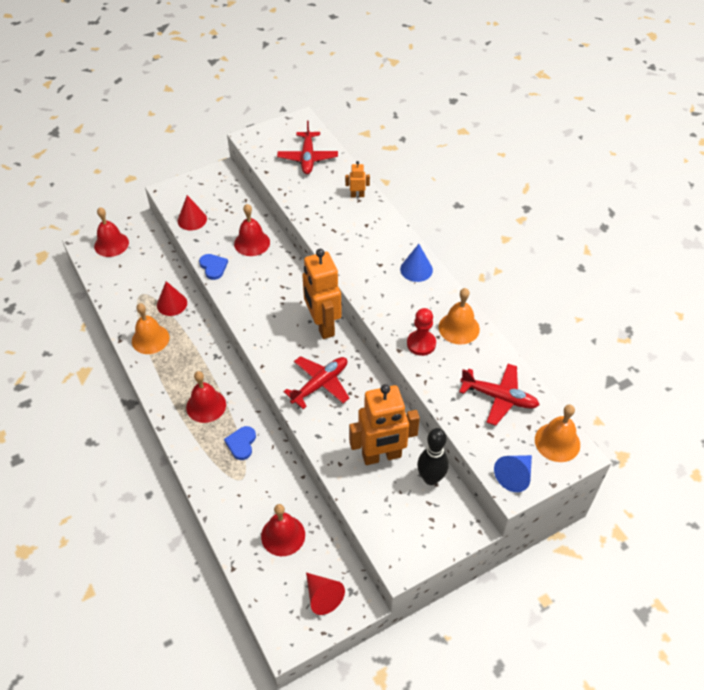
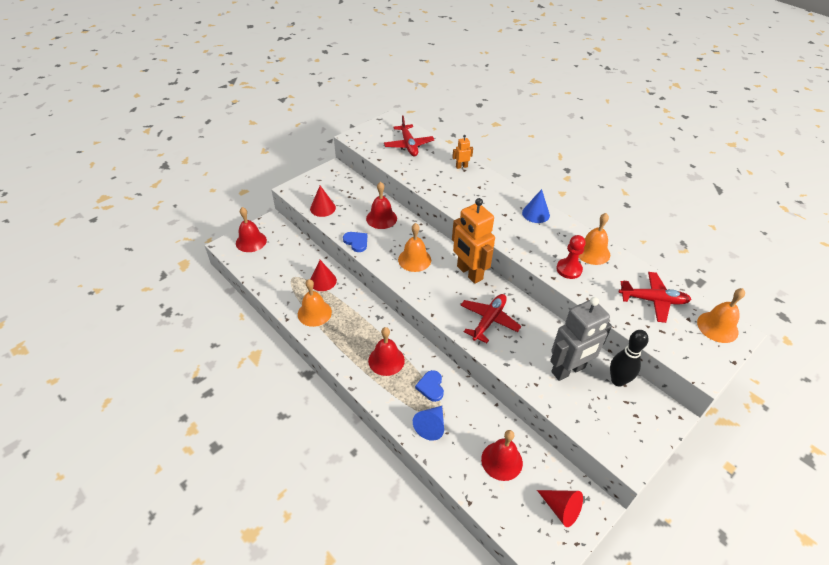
camera: 15 degrees left, 5 degrees down
(268, 299) = (414, 259): none -> orange bell
(381, 456) = (568, 370): orange robot -> grey robot
(514, 476) = (700, 361): blue cone -> blue cone (431, 426)

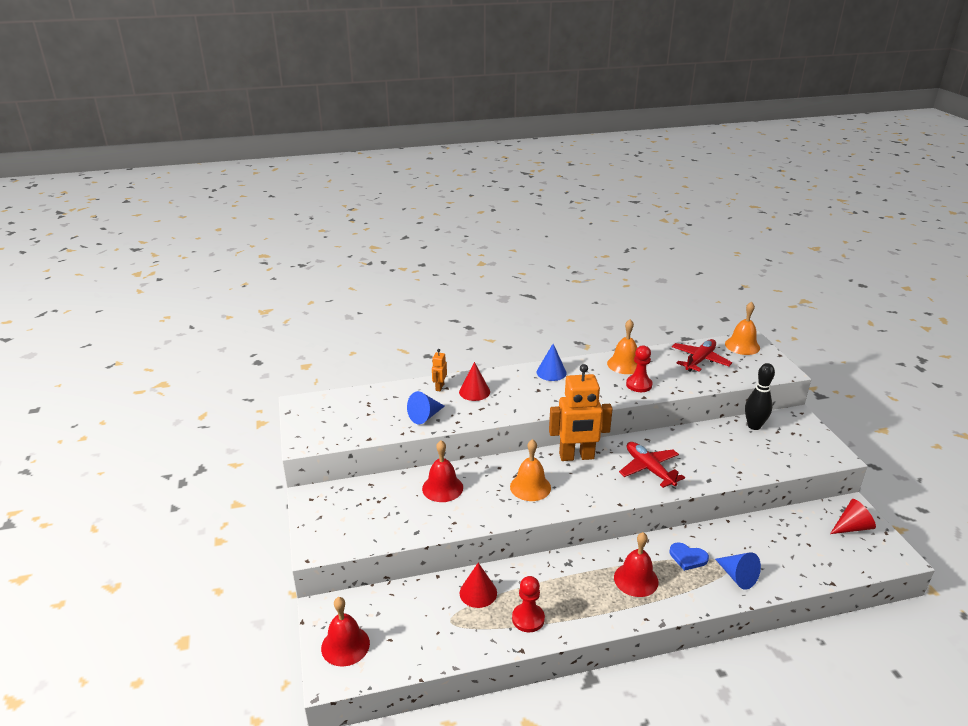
camera: 60 degrees left, 15 degrees down
(314, 313) = (528, 619): orange bell -> red pawn
(322, 208) = (380, 531): red cone -> red cone (474, 391)
(356, 242) = (467, 522): blue heart -> none
(409, 145) = (365, 408): red plane -> none
(422, 173) = (425, 416): none -> blue cone
(502, 460) = (793, 543): red bell -> none
(568, 370) = (732, 447): grey robot -> none

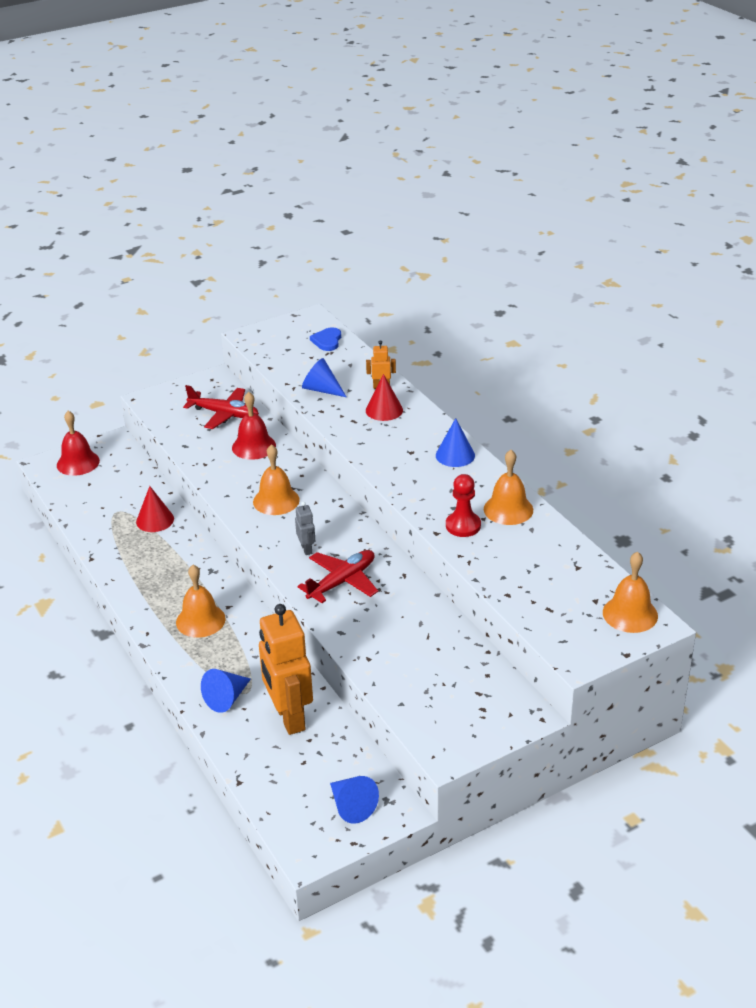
camera: 75 degrees right, 5 degrees up
(528, 619) = (129, 556): red pawn -> none
(576, 457) = (343, 524): orange robot -> orange robot (289, 717)
(603, 480) = (307, 549): none -> grey robot
(636, 579) = (200, 620): red bell -> orange bell
(688, 558) = (246, 657): blue heart -> blue heart (327, 341)
(700, 360) = (559, 574): red plane -> red plane (224, 414)
(754, 426) = (480, 669): black bowling pin -> none
(852, 527) = (351, 806): red cone -> blue cone

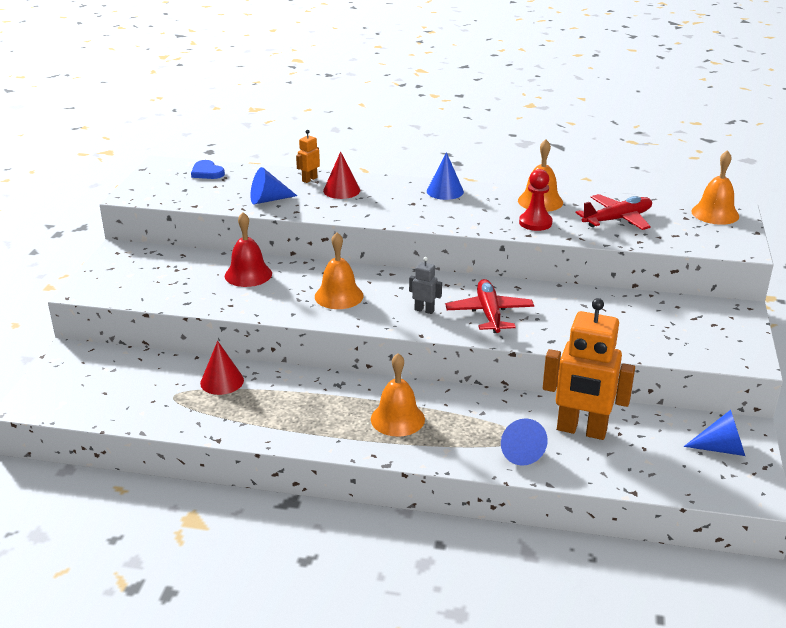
camera: 50 degrees left, 5 degrees down
(78, 463) = (61, 385): red bell -> none
(224, 414) = (178, 267): red plane -> red plane (617, 219)

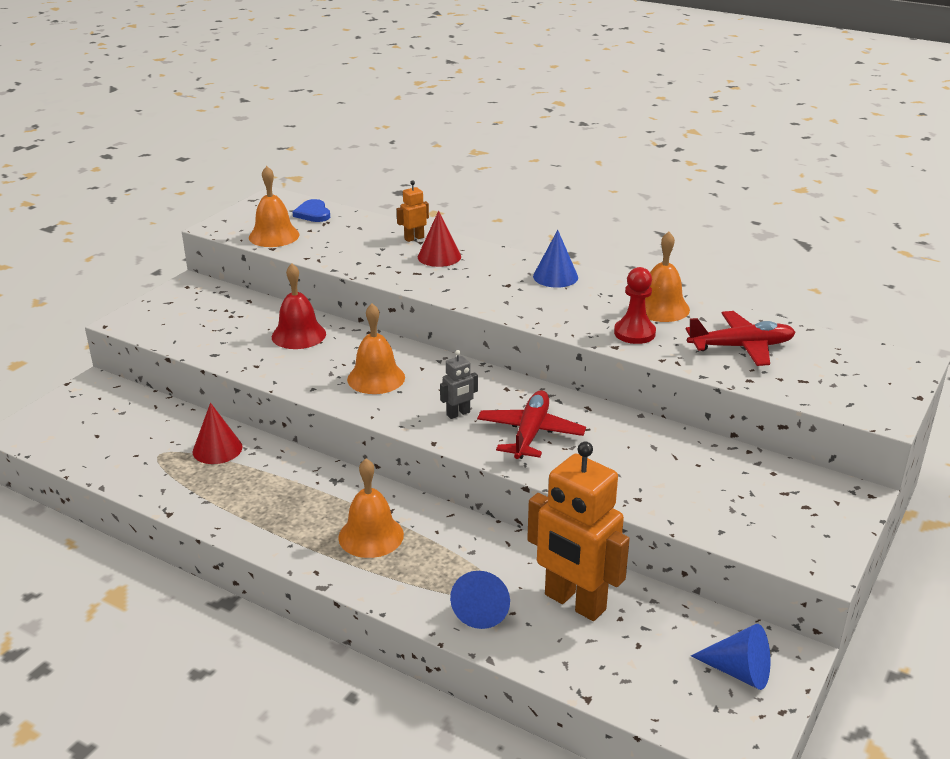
camera: 20 degrees right, 0 degrees up
(268, 200) = (352, 254): blue cone -> none
(424, 310) = (458, 414): grey robot -> grey robot turned 105 degrees clockwise
(715, 213) = (878, 362): orange bell -> orange bell (274, 236)

